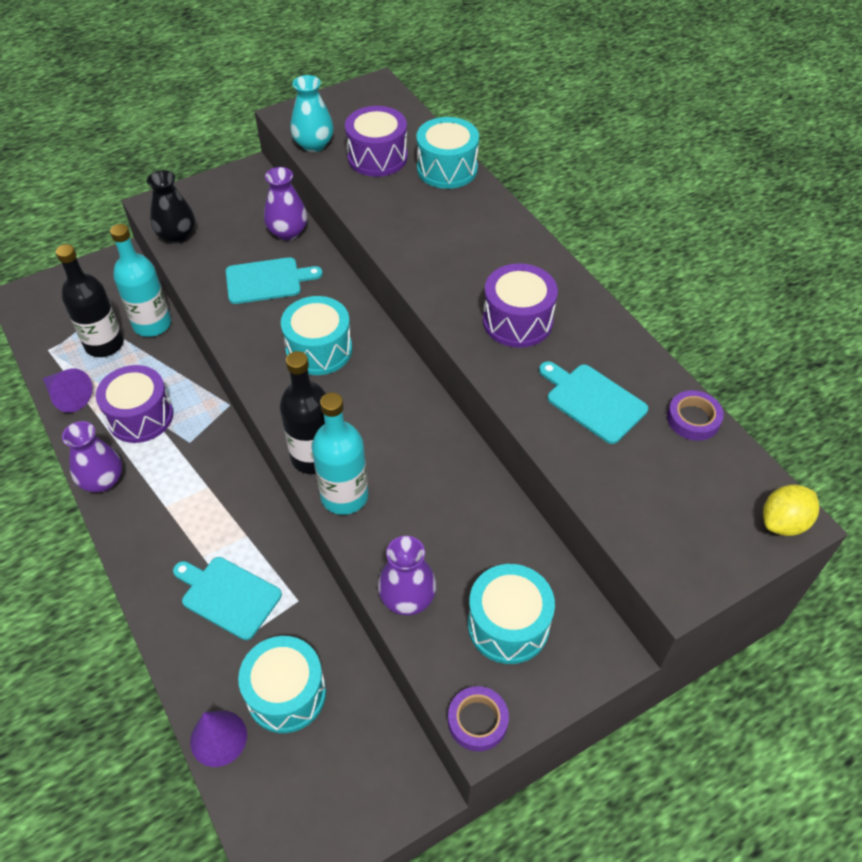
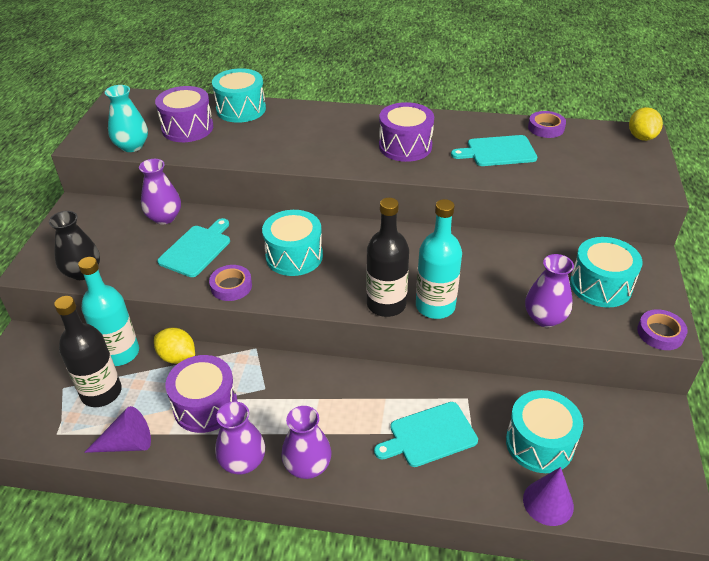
camera: 50 degrees left, 10 degrees down
(129, 527) = (307, 466): none -> purple vase
(177, 361) = (177, 357): none -> yellow lemon
(241, 334) = (231, 286): none -> purple tape

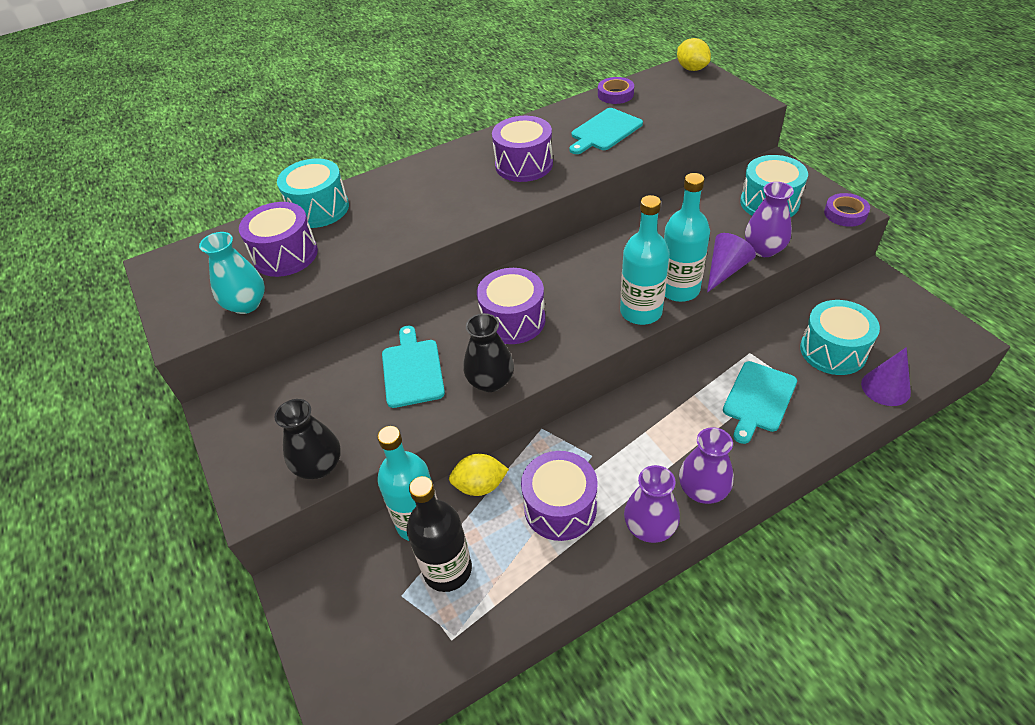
camera: 35 degrees left, 5 degrees up
(127, 443) = (531, 593): purple cone -> purple cone (725, 270)
(164, 217) = (338, 361): purple vase -> none
(231, 286) = (490, 381): purple tape -> black vase
(294, 256) = (513, 320): turquoise drum -> purple drum
(386, 304) = (641, 312): black bottle -> turquoise bottle

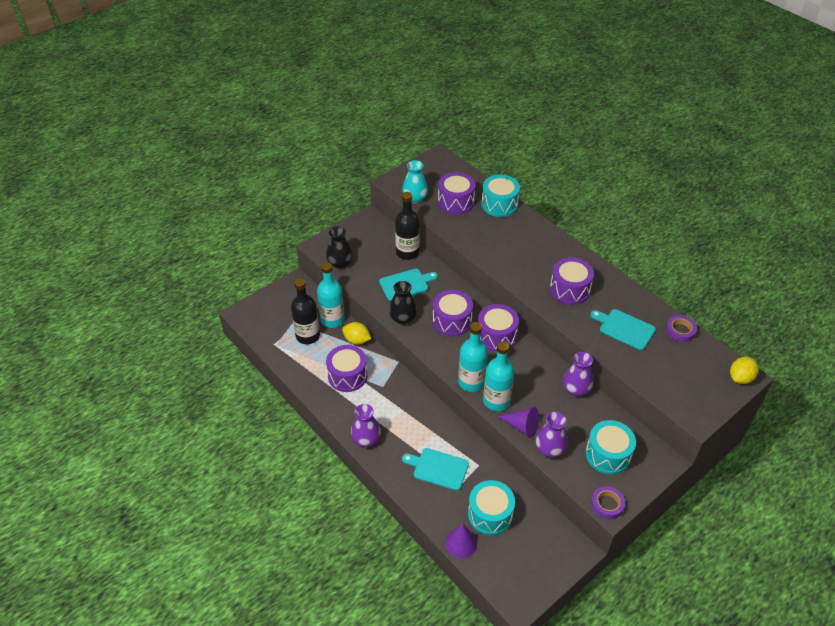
camera: 75 degrees right, 0 degrees up
(337, 361) = (407, 252): none -> black bottle
(480, 485) = (357, 340): yellow lemon -> yellow lemon turned 45 degrees counterclockwise
(555, 275) = (496, 336): none -> purple drum
(650, 527) = (339, 416): purple vase -> purple vase (576, 389)

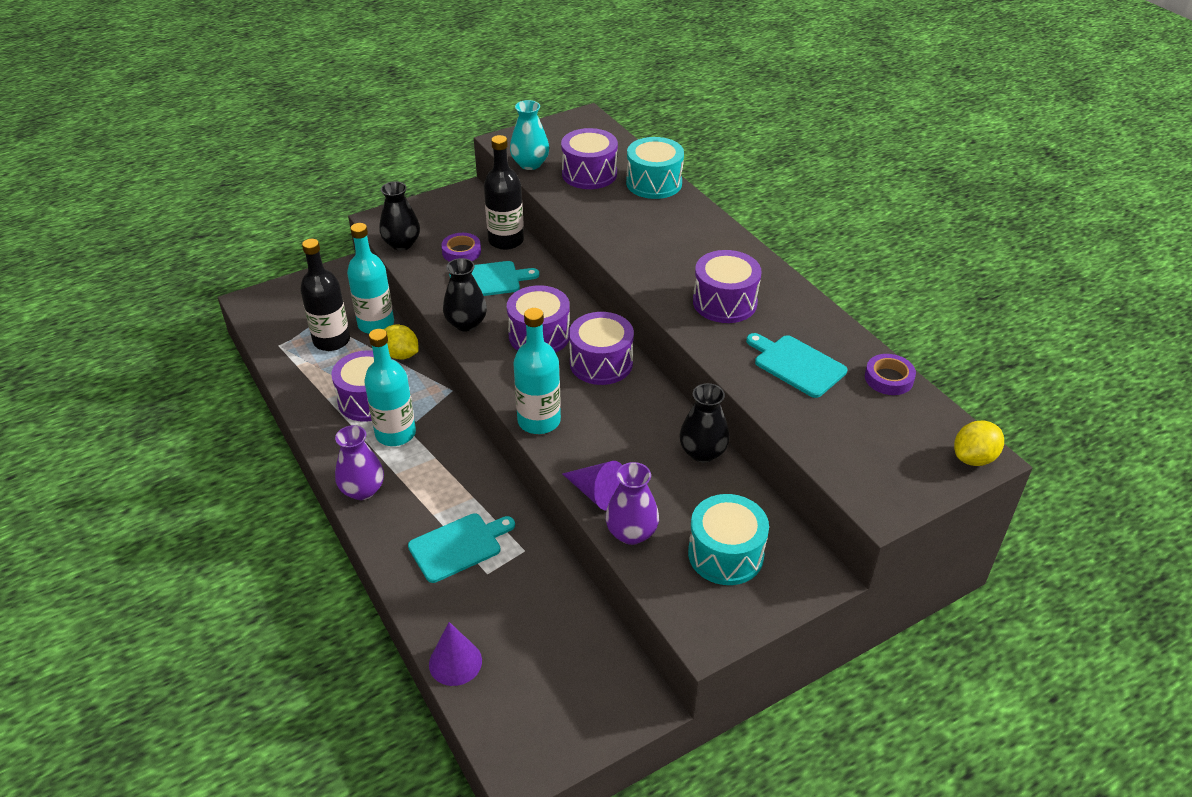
camera: 10 degrees right, 5 degrees down
(438, 468) = (458, 546): turquoise cutting board -> turquoise cutting board turned 120 degrees clockwise
(490, 514) = (517, 626): turquoise drum -> none
(496, 401) = (569, 452): turquoise bottle -> turquoise bottle (395, 433)
(576, 389) = (702, 452): purple vase -> black vase
(607, 504) = (701, 630): purple tape -> purple tape (461, 252)

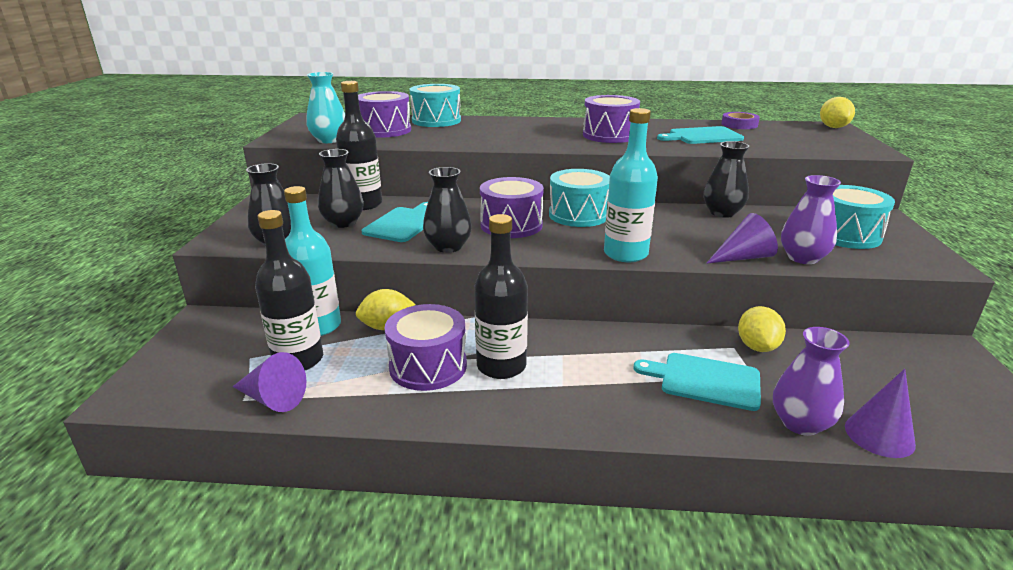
camera: 55 degrees left, 15 degrees down
(287, 355) = (272, 399): none -> purple cone
(362, 490) = (568, 415): purple vase -> purple vase (800, 423)
(395, 433) = (501, 366): turquoise bottle -> black bottle
(458, 546) = (705, 380): turquoise cutting board -> turquoise cutting board turned 75 degrees counterclockwise
(461, 252) = (343, 223): purple tape -> black vase
(537, 565) = (757, 347): none -> yellow lemon
(601, 363) = (578, 215): purple drum -> turquoise drum

